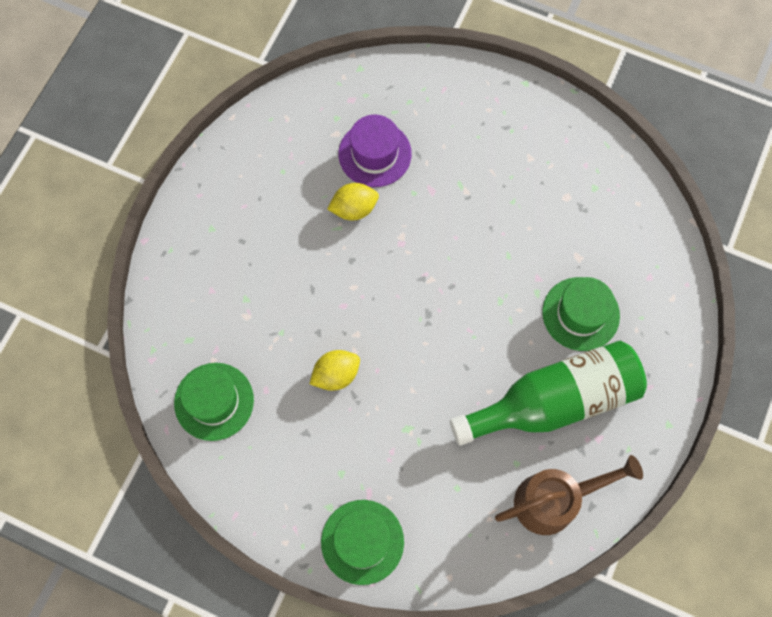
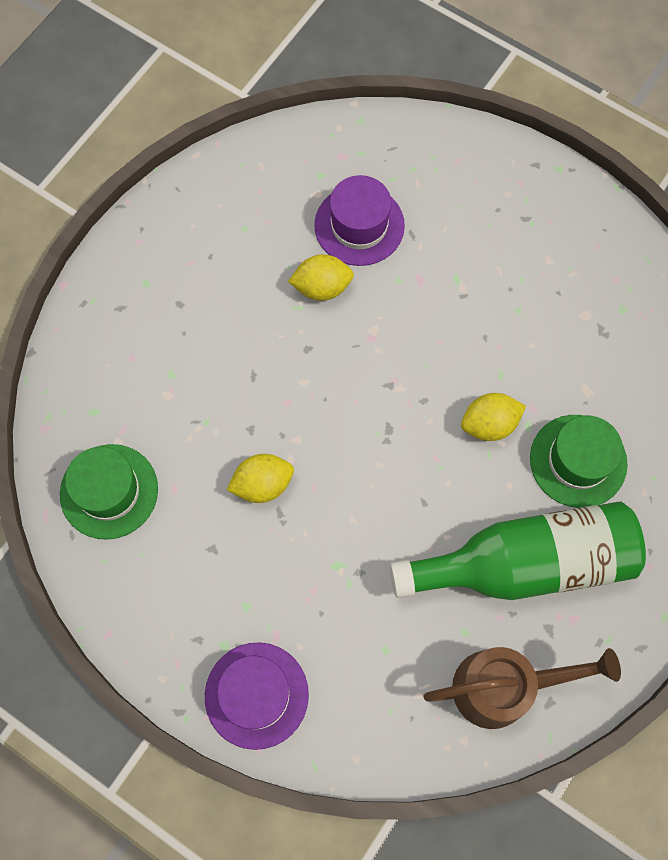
camera: 10 degrees right, 0 degrees up
(362, 541) = (256, 695): green hat -> purple hat
(506, 296) = (489, 424): none -> yellow lemon

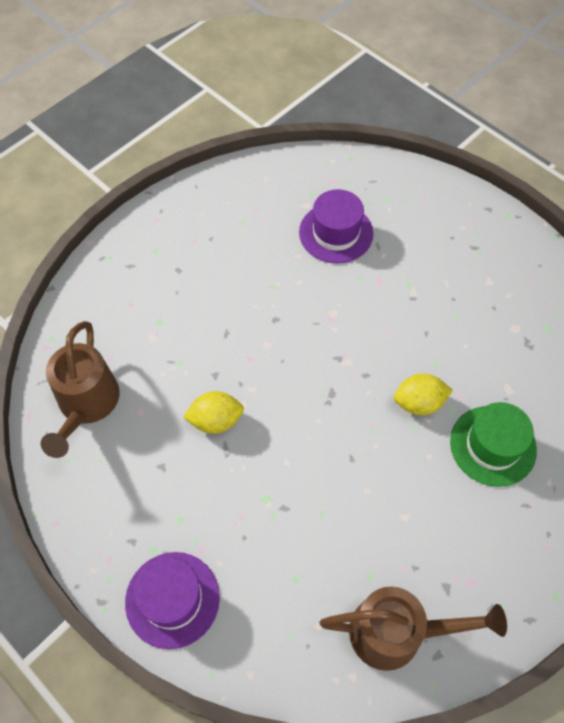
camera: 10 degrees right, 10 degrees down
(109, 491) = (86, 405): green hat -> brown watering can
(322, 287) = (296, 274): yellow lemon -> none
(526, 562) = (434, 525): green bottle -> none

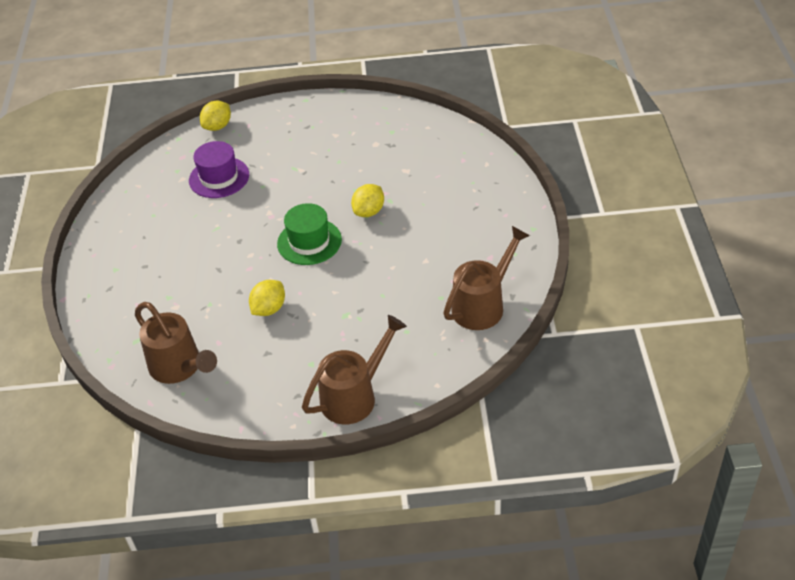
camera: 45 degrees left, 15 degrees down
(172, 599) = (355, 396): purple hat -> brown watering can
(397, 175) = (217, 126): none -> yellow lemon
(493, 445) = (429, 198): green hat -> green hat (309, 242)

